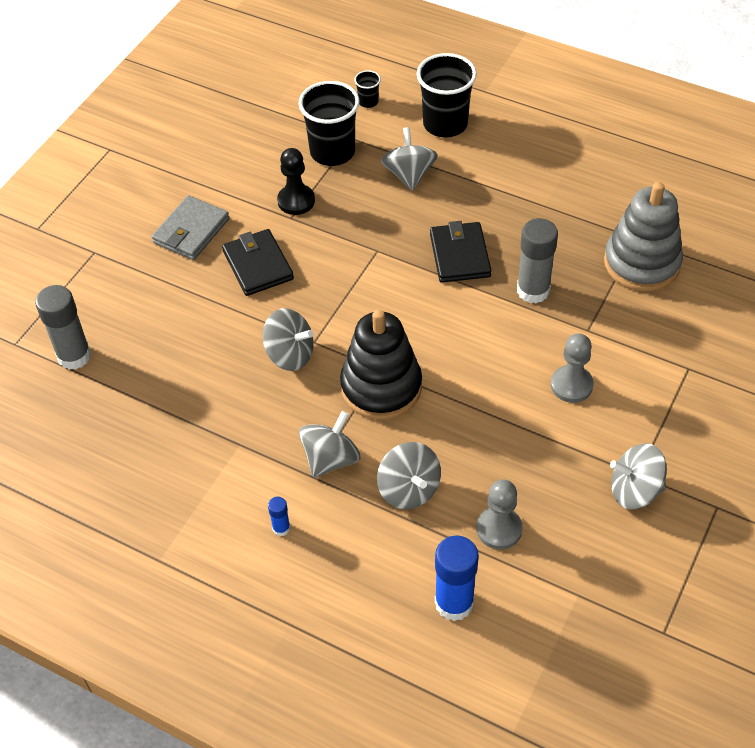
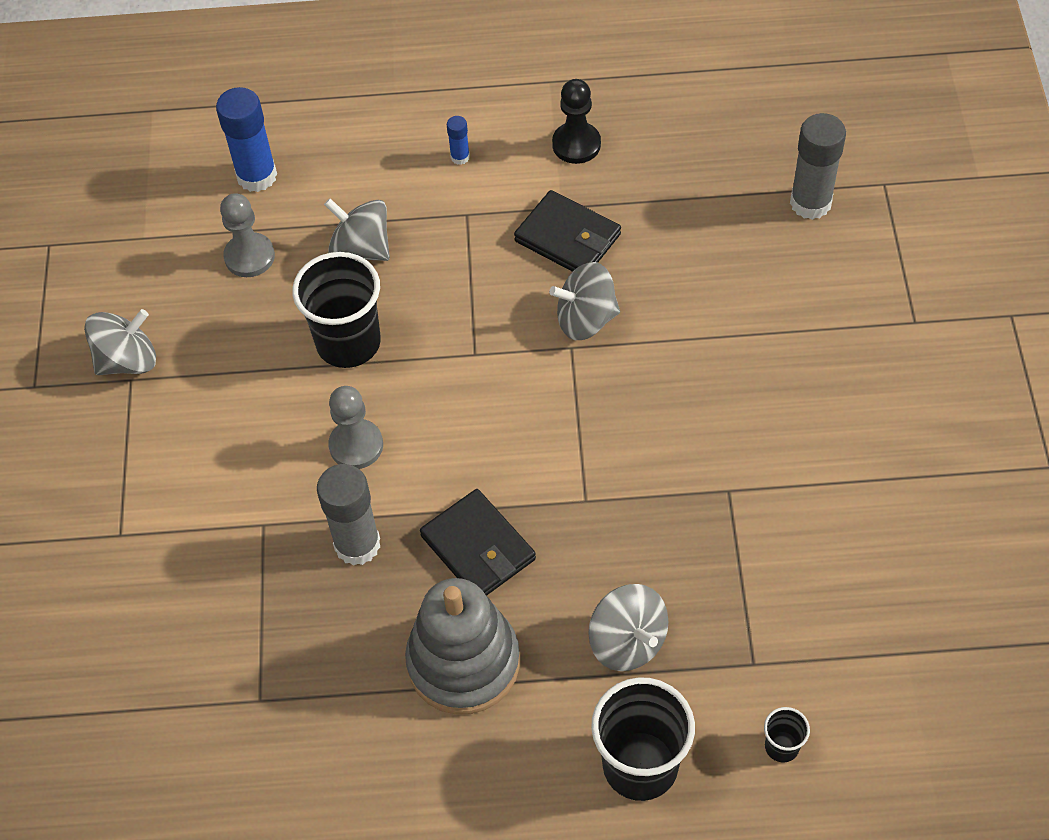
camera: 150 degrees right, 5 degrees up
(191, 231) = (831, 407): grey wallet -> none
(258, 265) = (712, 404): black wallet -> black wallet (567, 238)
(296, 201) = (742, 518): black pawn -> black pawn (576, 144)
(330, 459) = (459, 238): grey spinning top -> none
(332, 152) = (759, 623): black cup -> black cup (348, 343)
(381, 387) = (460, 334): black stacking toy -> none
(571, 385) = (249, 443): grey pawn -> grey pawn (356, 445)
(641, 263) = (237, 661): grey stacking toy -> grey stacking toy (463, 662)

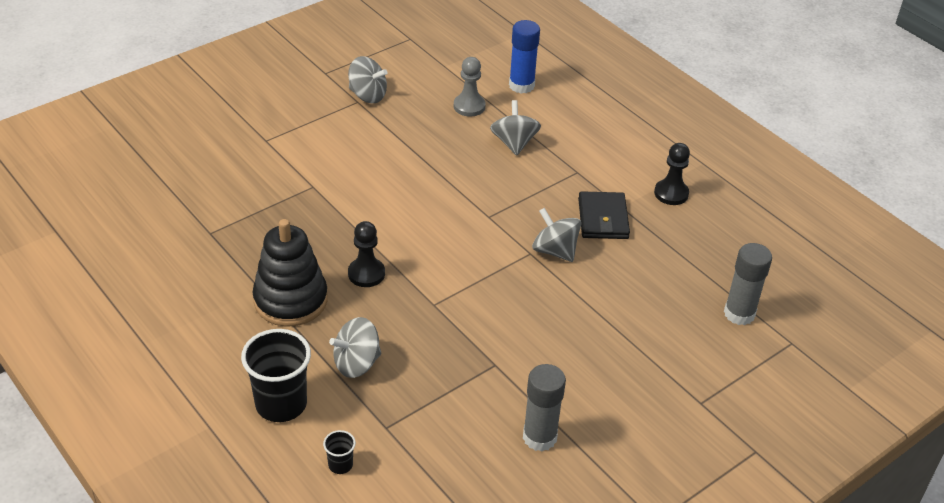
camera: 50 degrees right, 15 degrees down
(348, 343) = (450, 166): black cup -> none
(356, 445) = (389, 198): grey pawn -> none
(357, 544) = (329, 226): grey glue stick -> grey glue stick (539, 437)
(460, 157) = (612, 152): blue glue stick -> none
(463, 662) = (290, 300): grey stacking toy -> black stacking toy
(478, 548) = (366, 274): black wallet -> black pawn
(627, 641) = (356, 363): grey spinning top -> grey spinning top turned 45 degrees clockwise

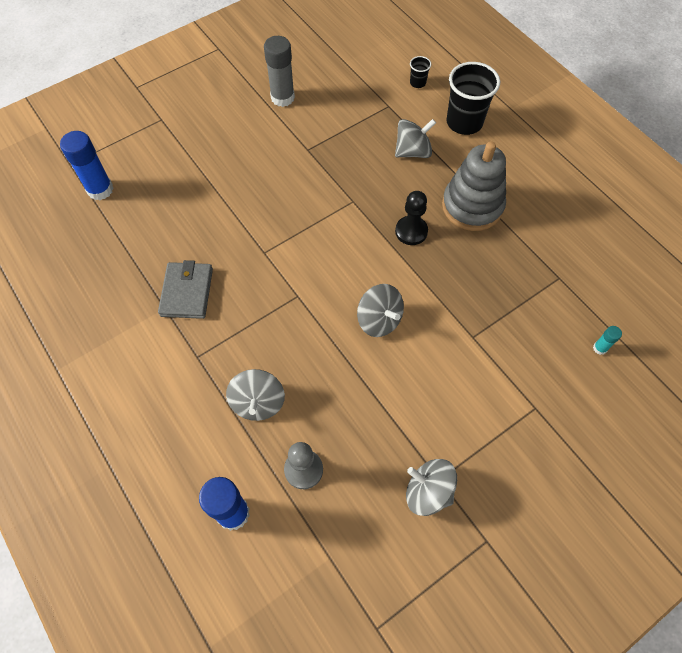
camera: 175 degrees left, 20 degrees up
(190, 178) = (600, 348): none -> turquoise glue stick
(290, 300) = (472, 206): black stacking toy -> grey stacking toy
(555, 251) = (241, 254): grey spinning top -> grey spinning top (379, 320)
(603, 219) = (187, 292): black wallet -> grey wallet
(671, 193) = (108, 325): black pawn -> none
(739, 313) = (100, 190): grey glue stick -> blue glue stick

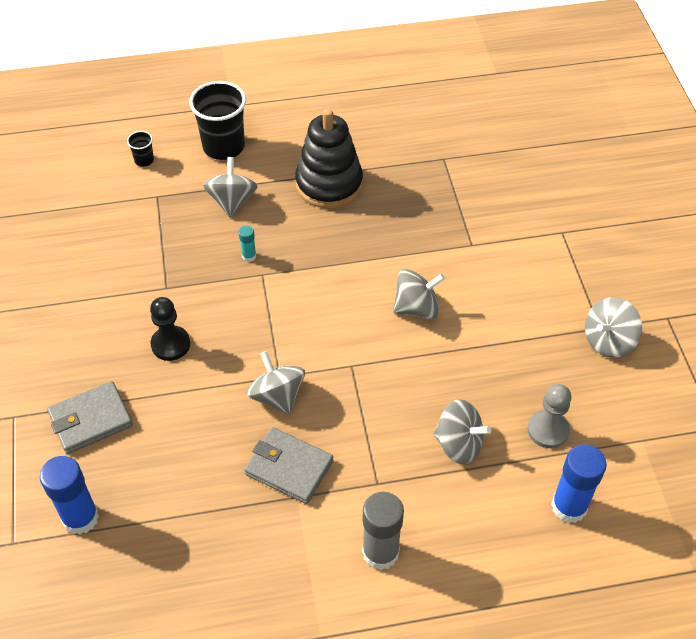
camera: 65 degrees left, 10 degrees down
(176, 160) = (91, 420): none -> grey wallet
(245, 258) = (277, 396): none -> grey spinning top
(282, 98) = (74, 283): grey glue stick -> grey glue stick (380, 552)
(411, 231) = (329, 242): black pawn -> black pawn (170, 344)
(472, 206) = (329, 184): grey stacking toy -> black stacking toy
(600, 348) = (526, 165): turquoise glue stick -> turquoise glue stick (249, 256)

